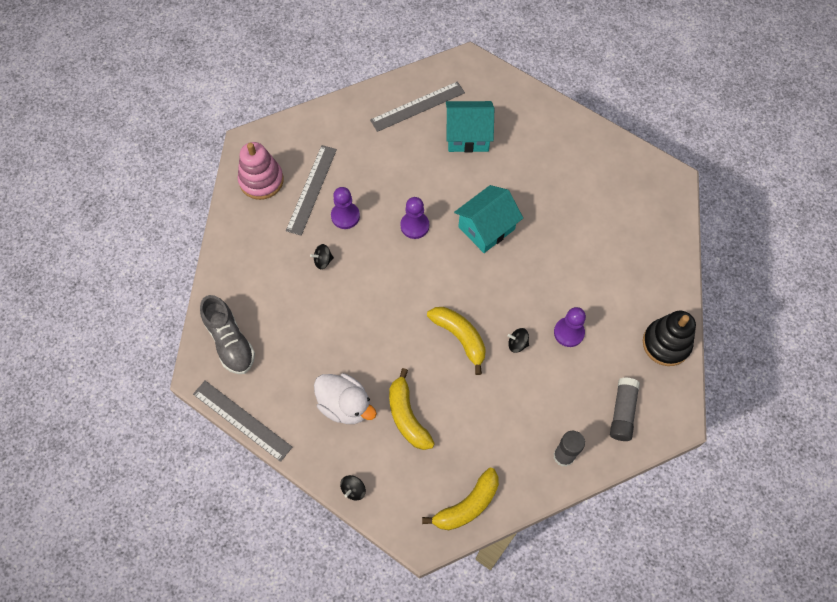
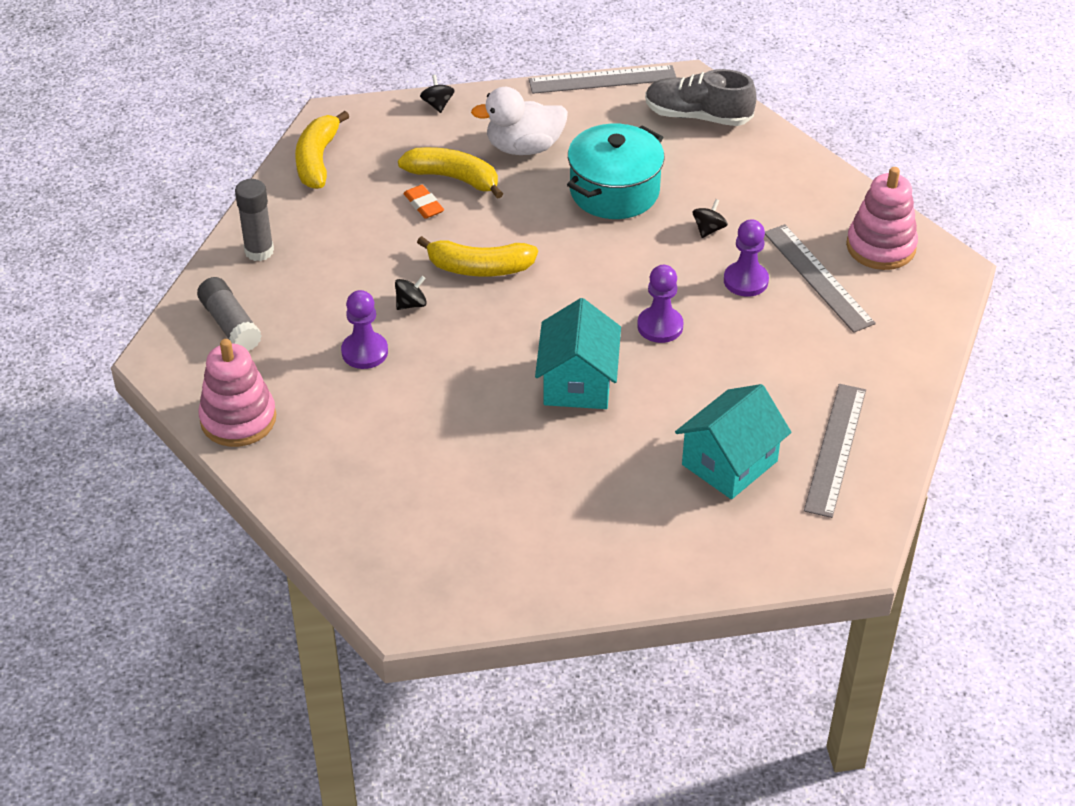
camera: 135 degrees right, 20 degrees down
(337, 328) = (614, 191): none -> turquoise pot
(443, 410) = (423, 205): none -> orange eraser
(666, 343) = (238, 419): black stacking toy -> pink stacking toy

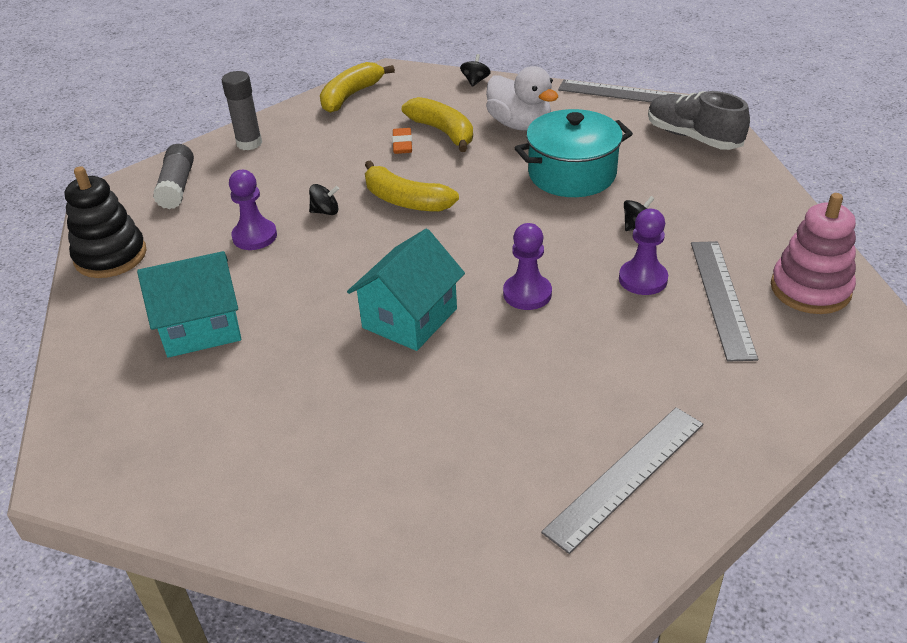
camera: 30 degrees right, 5 degrees down
(238, 419) = (110, 256): pink stacking toy -> black stacking toy
(524, 147) = (519, 124): white duck -> white duck turned 150 degrees counterclockwise
(729, 463) = (497, 447): turquoise house -> turquoise house (201, 328)

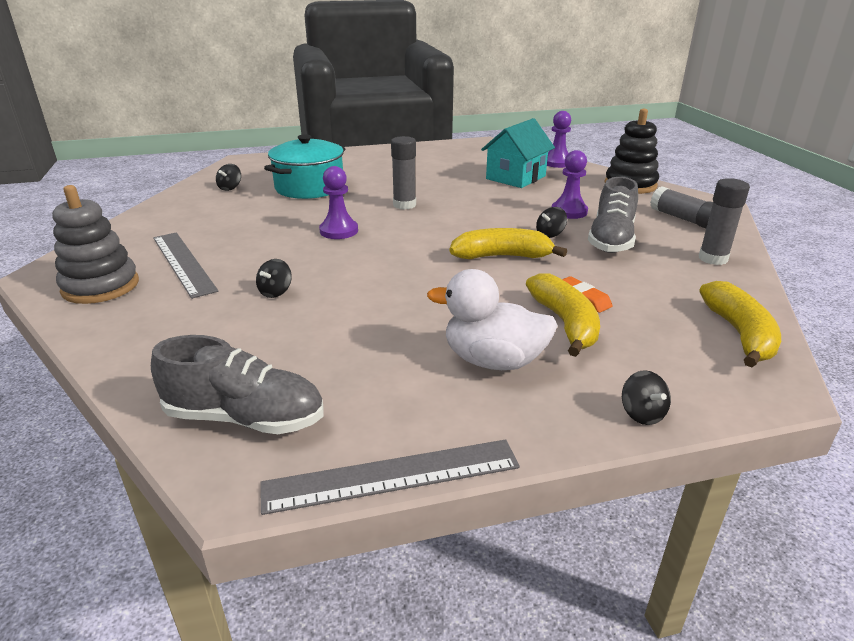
camera: 145 degrees right, 10 degrees down
(286, 186) = (611, 240): none -> grey shoe
(410, 318) = (404, 205): turquoise house -> grey glue stick
(443, 132) = (565, 323): yellow banana -> yellow banana turned 120 degrees counterclockwise
(572, 174) = (375, 320): turquoise pot -> turquoise pot (309, 187)
(626, 476) = (230, 188): grey ruler -> black spinning top
(643, 279) = (254, 258): purple pawn -> purple pawn (557, 163)
(810, 289) = (101, 286): pink stacking toy -> grey stacking toy

